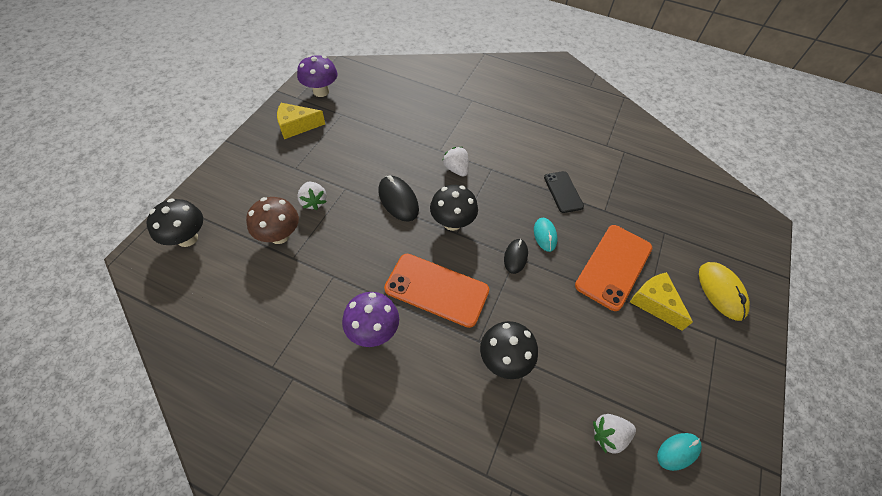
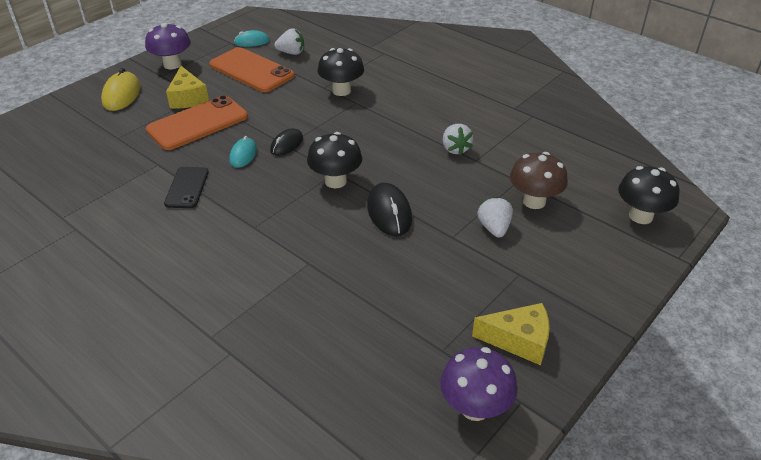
camera: 160 degrees left, 15 degrees down
(373, 331) = (444, 121): purple mushroom -> purple mushroom (172, 64)
(436, 290) = (377, 135): orange phone -> orange phone (251, 70)
(456, 169) = (300, 234): white strawberry -> white strawberry (455, 149)

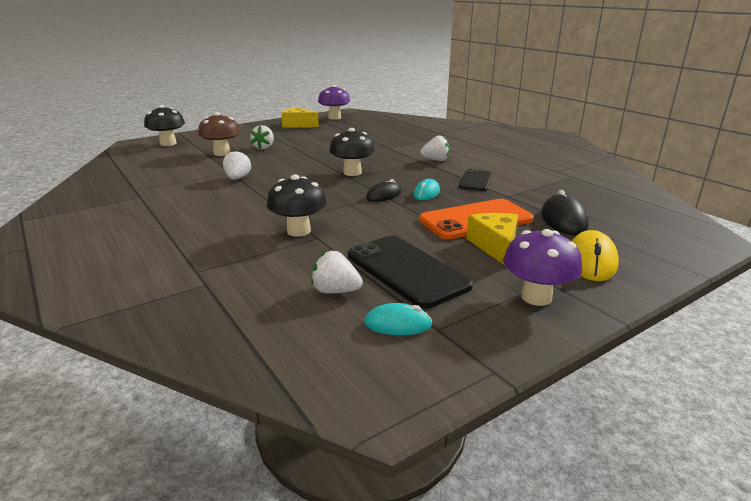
camera: 165 degrees left, 15 degrees down
(234, 232) = (436, 160): none -> white strawberry
(251, 70) = (406, 270): orange phone -> black phone
(389, 212) = (324, 158): black mouse -> black mouse (563, 220)

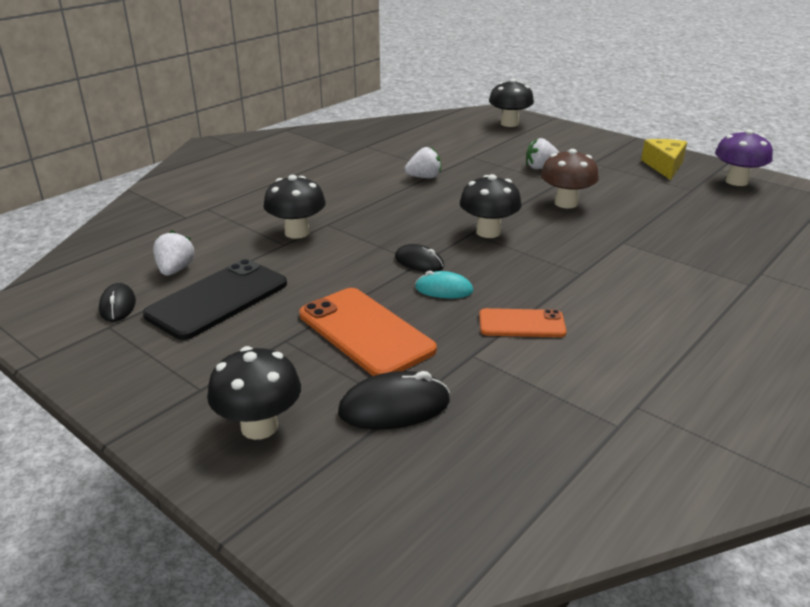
camera: 75 degrees right, 5 degrees up
(222, 153) = (500, 153): brown mushroom -> brown mushroom (566, 203)
(397, 324) = (118, 306): turquoise mouse -> black mouse
(436, 160) = (595, 284): white strawberry -> none
(475, 180) = (521, 324): black phone -> orange phone
(494, 246) = (288, 350): yellow cheese -> none
(536, 297) = (163, 381): purple mushroom -> none
(591, 261) = (259, 427): yellow mouse -> black mushroom

